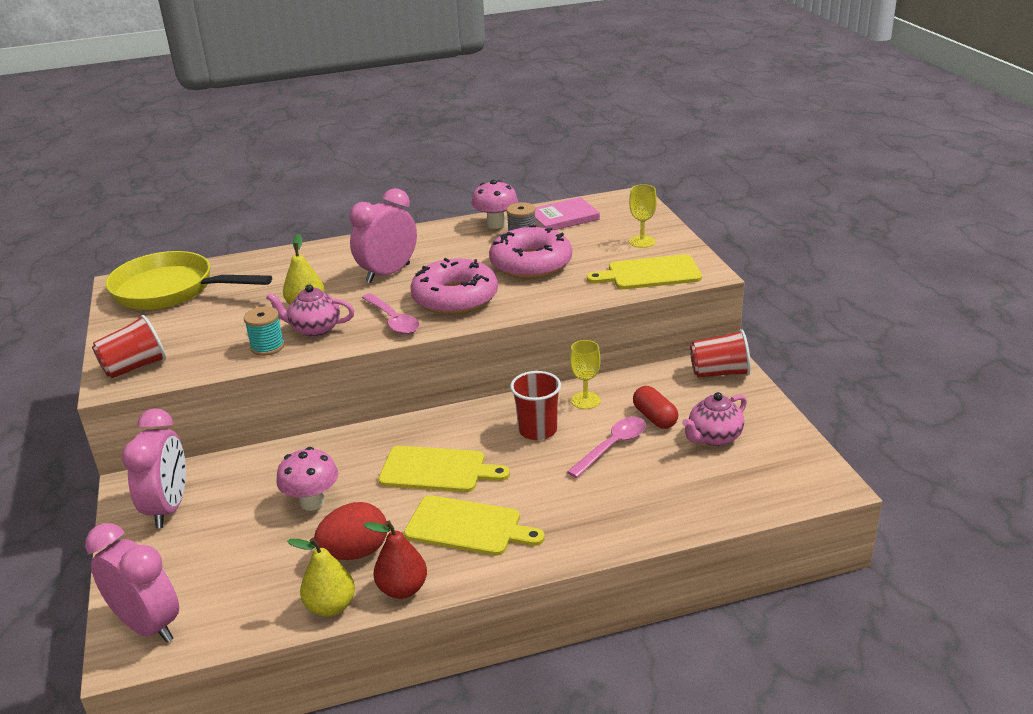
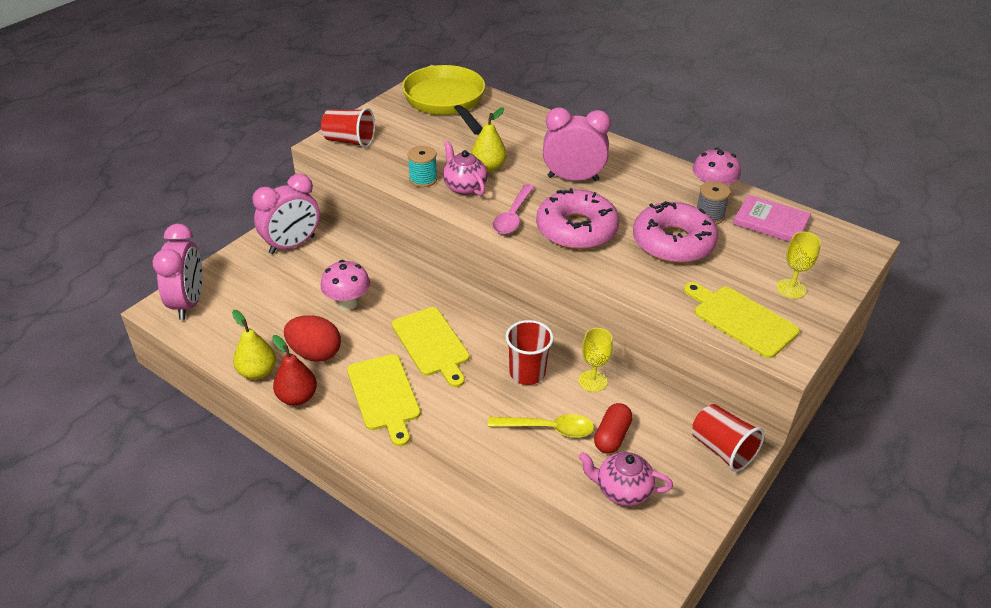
camera: 50 degrees right, 10 degrees up
(612, 446) = (548, 428): pink spoon -> yellow spoon

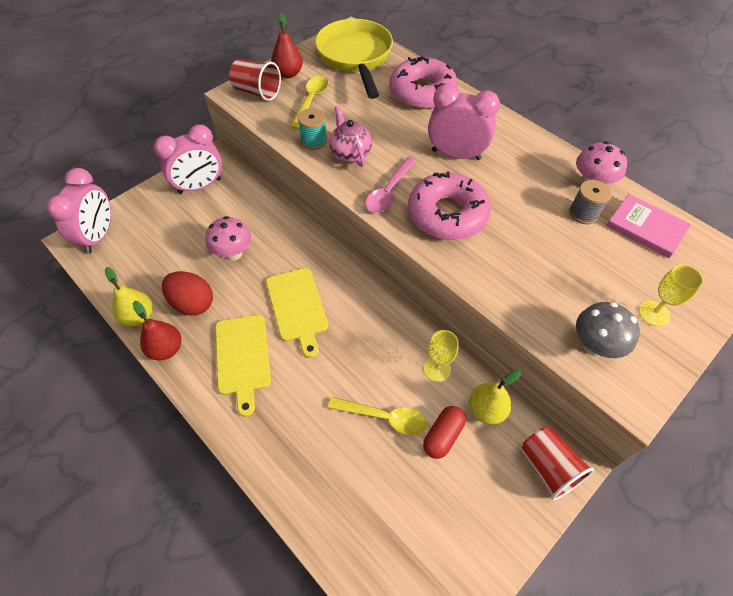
camera: 10 degrees right, 15 degrees up
(378, 122) = (288, 74): none -> red pear
(410, 144) = (311, 101): none -> yellow spoon
(488, 167) = (378, 133): yellow pear -> yellow pear (486, 410)
(527, 373) = (377, 351): red cup -> none
(622, 490) = (440, 500): pink teapot -> none
(673, 242) = (541, 241): pink donut -> pink donut (422, 92)
(741, 319) = (594, 346): yellow cutting board -> grey mushroom

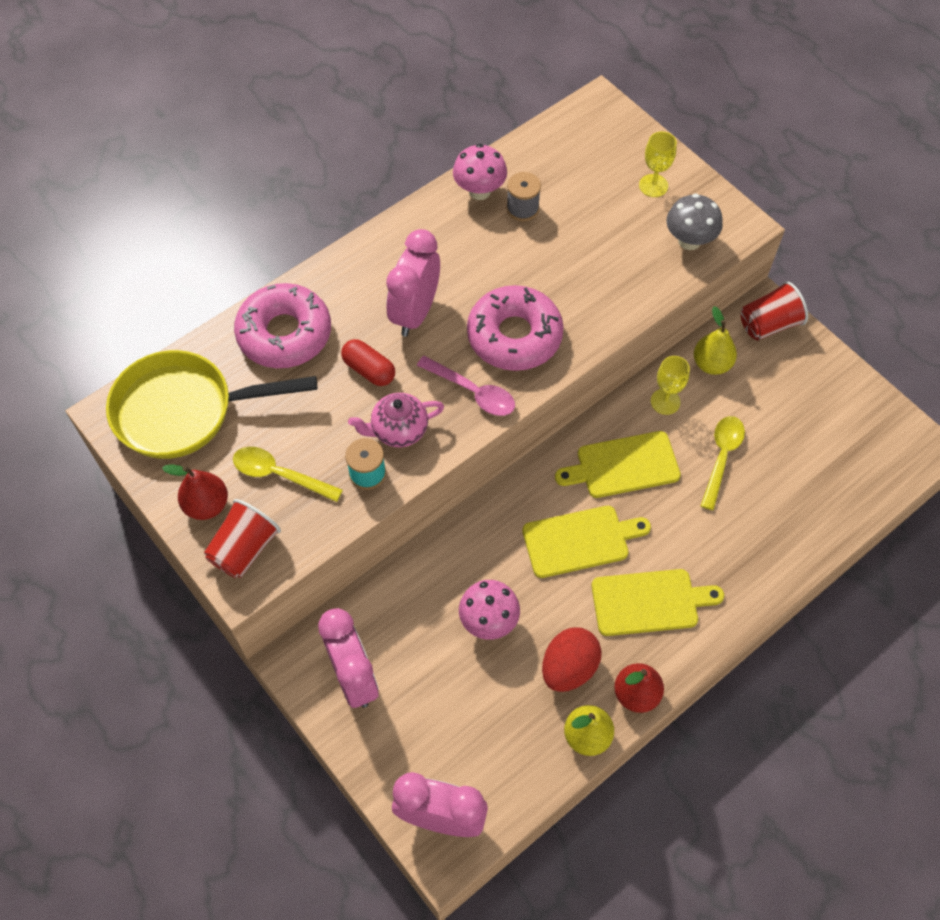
camera: 85 degrees left, 5 degrees up
(368, 336) = (623, 466): none -> yellow cutting board
(442, 436) = (740, 406): red capsule -> red capsule (369, 370)
(646, 227) = (546, 161): pink book -> none

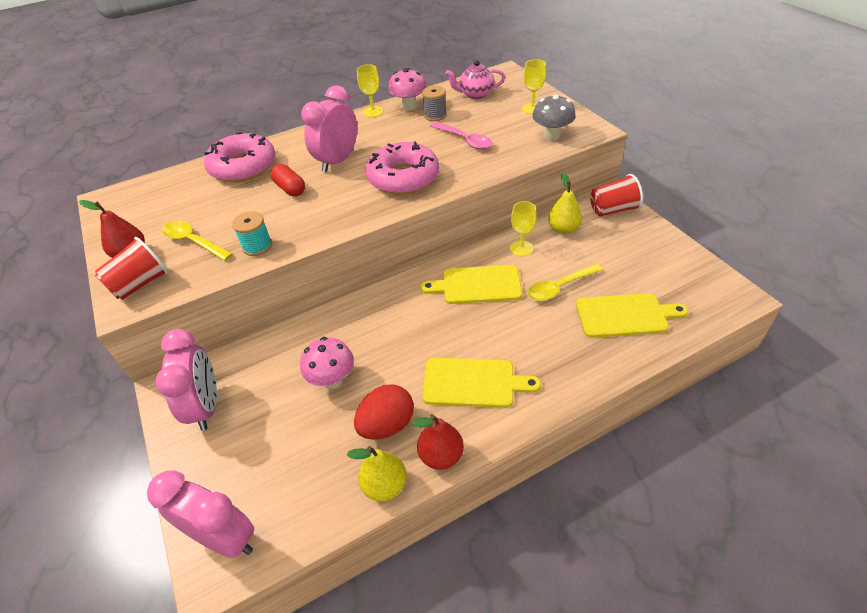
camera: 15 degrees right, 15 degrees down
(184, 411) = (151, 201): yellow pan -> none
(398, 430) = (293, 223): pink teapot -> pink teapot (475, 94)
(430, 206) = (373, 112): none -> yellow goblet
(473, 392) = (359, 206): pink spoon -> pink spoon (464, 140)
(580, 540) = (427, 331): yellow cutting board -> yellow cutting board (625, 315)
(721, 457) = (559, 287): yellow spoon -> yellow spoon turned 150 degrees counterclockwise

